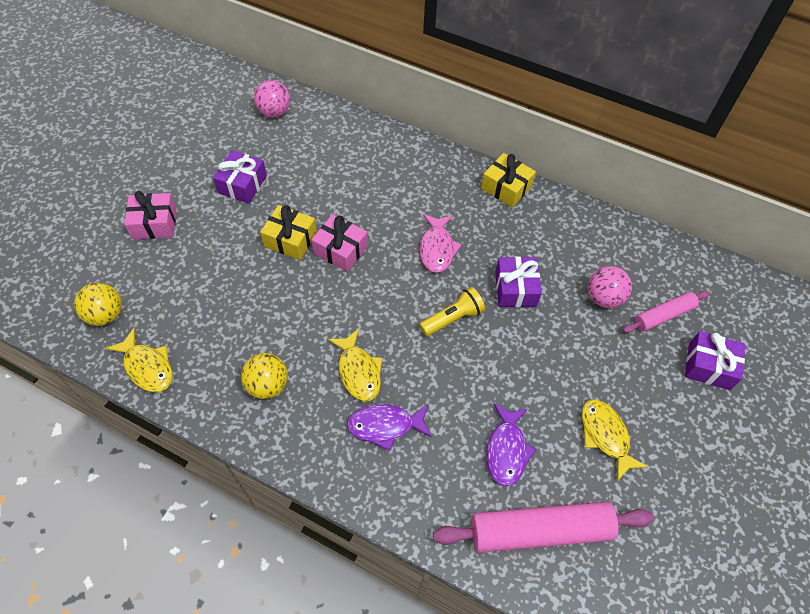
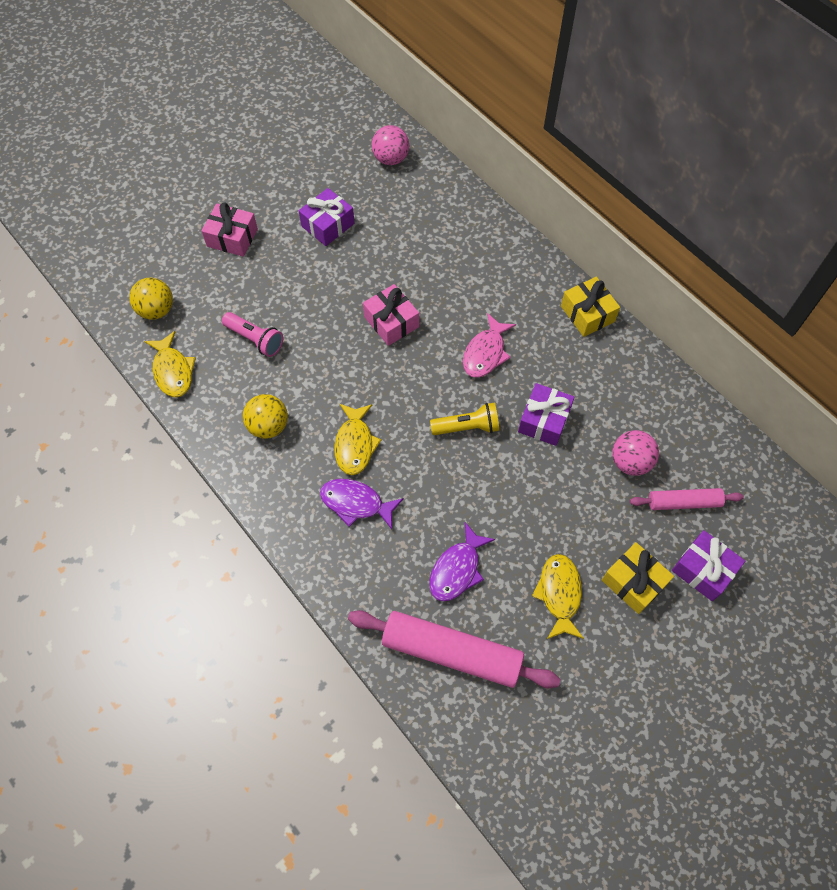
camera: 25 degrees right, 5 degrees up
(218, 308) = (255, 339): none -> pink flashlight
(290, 239) = (349, 295): yellow gift -> yellow gift (633, 582)

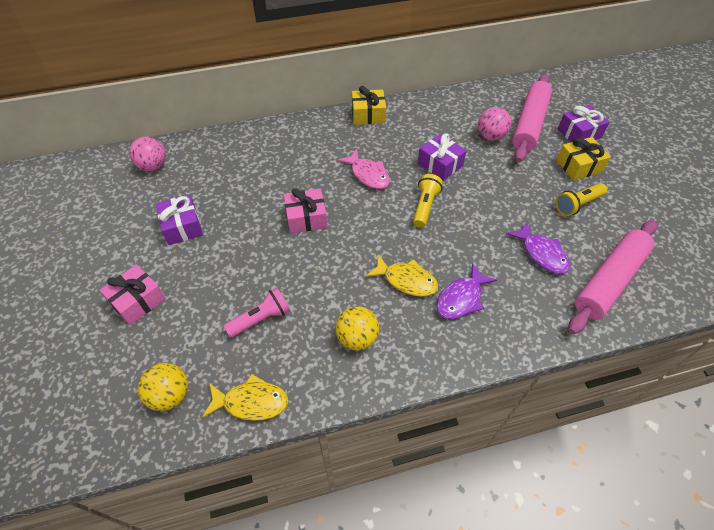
camera: 65 degrees left, 10 degrees down
(559, 594) = (577, 205): yellow fish -> yellow flashlight
(683, 502) = (529, 124): pink rolling pin -> pink rolling pin, size x1.78

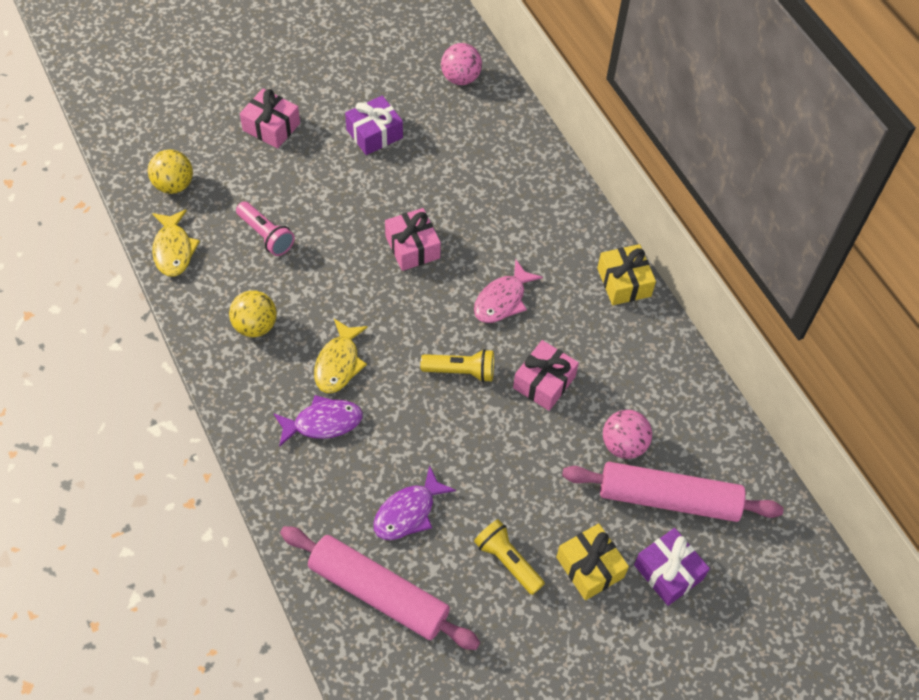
camera: 75 degrees right, 5 degrees up
(440, 164) = (544, 382): purple gift -> pink gift
(461, 298) = (323, 422): purple fish -> purple fish turned 135 degrees clockwise

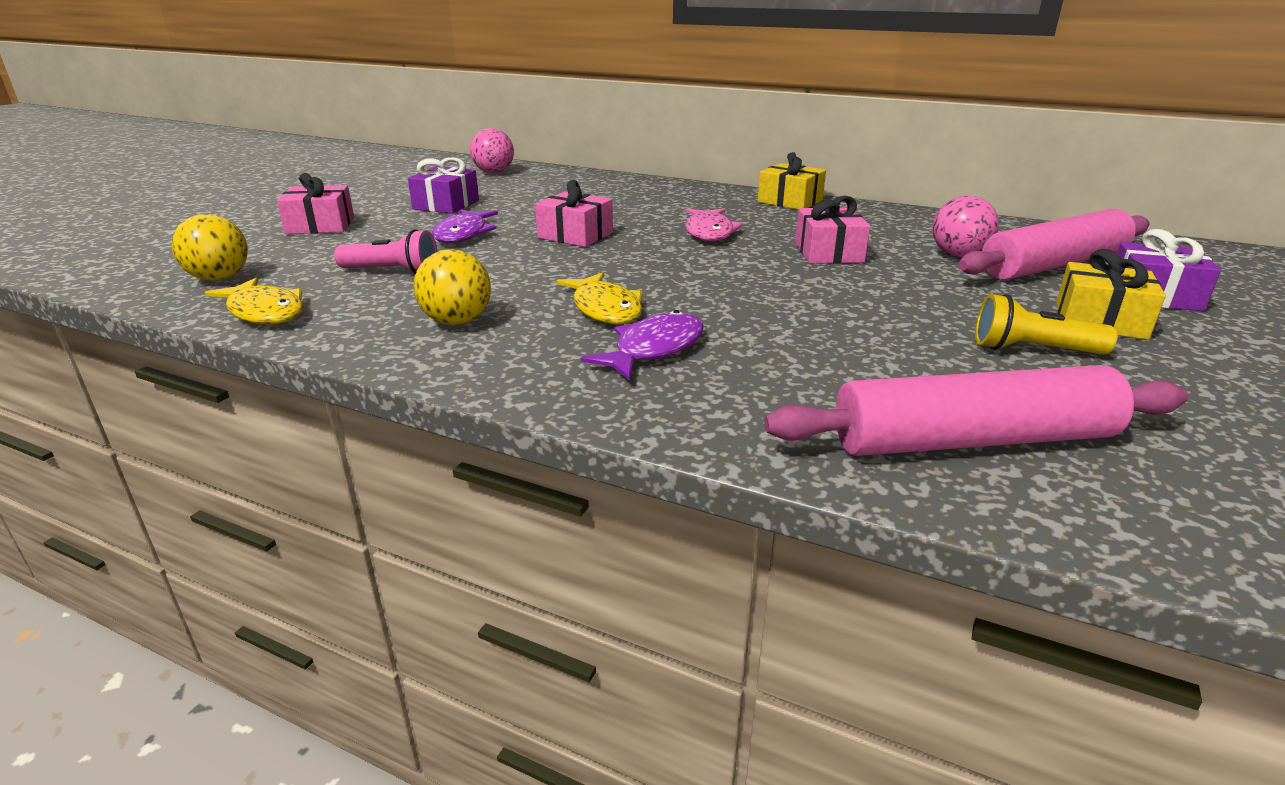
camera: 35 degrees left, 30 degrees down
(408, 512) = (870, 365): purple fish -> purple fish (463, 234)
(461, 371) = (744, 272): yellow flashlight -> none

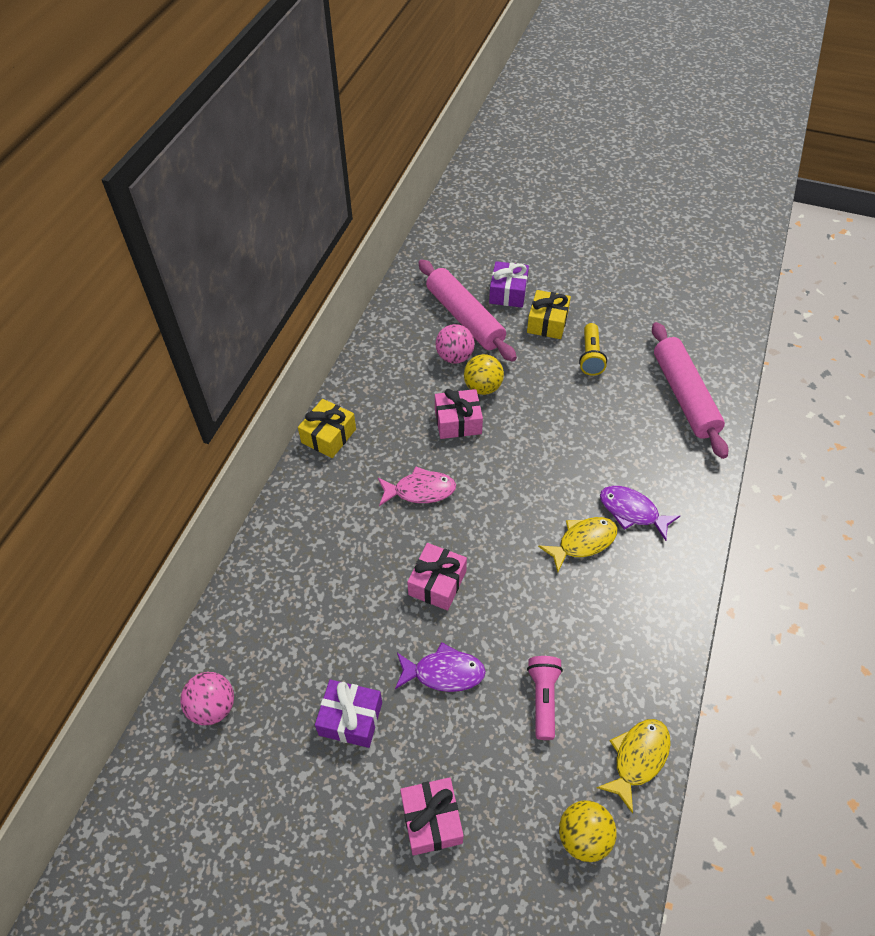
camera: 95 degrees left, 25 degrees up
(457, 321) = (622, 623): yellow ball -> yellow ball (483, 387)

